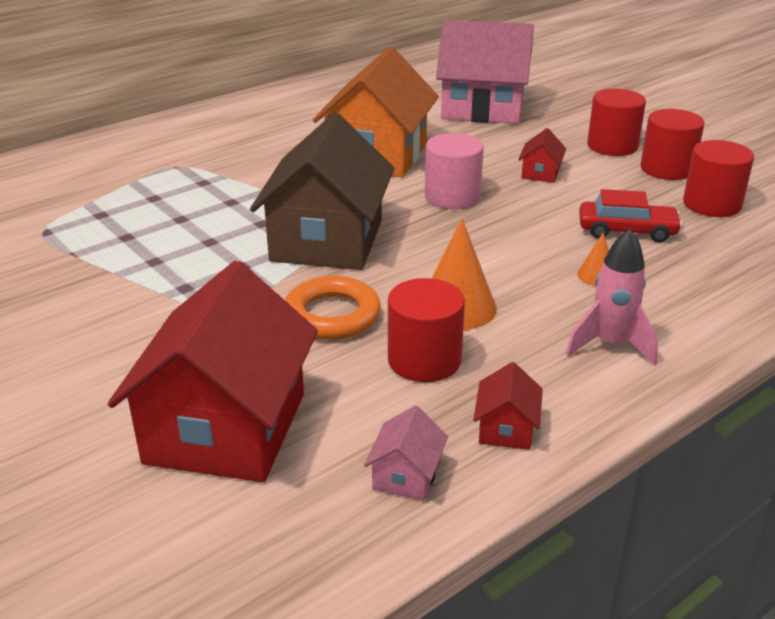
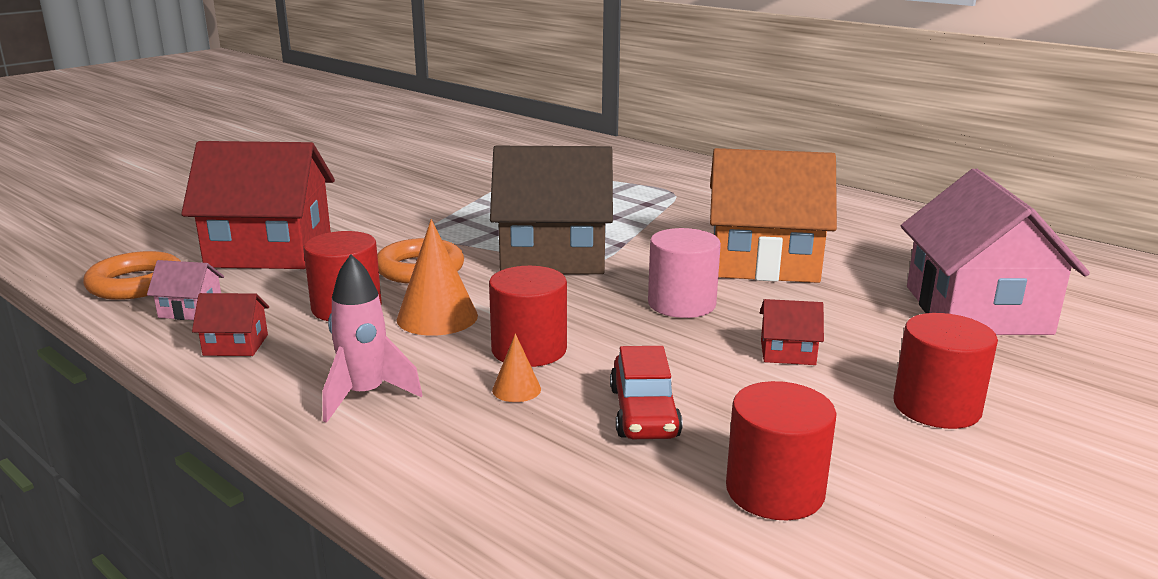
camera: 80 degrees right, 10 degrees down
(301, 543) = (136, 283): none -> orange ring
(667, 169) = (886, 454): red cylinder -> red cylinder (529, 350)

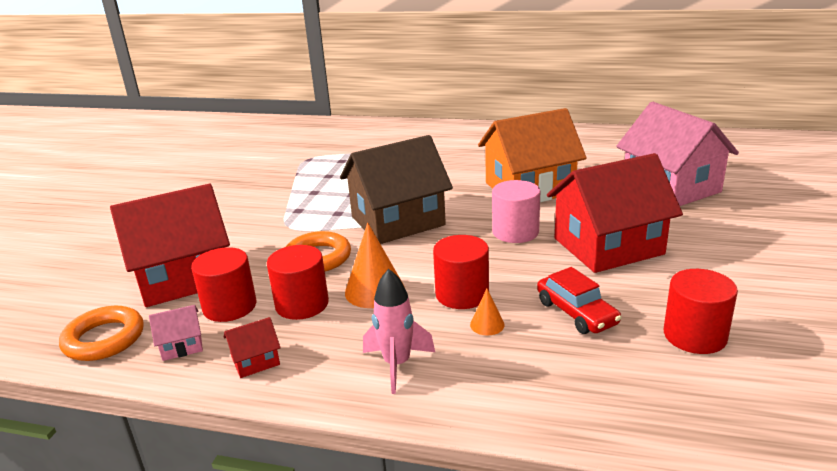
camera: 25 degrees left, 5 degrees up
(787, 353) = (608, 246): red house -> red house, size x2.47
(936, 407) = (714, 255): red cylinder -> red cylinder (229, 306)

